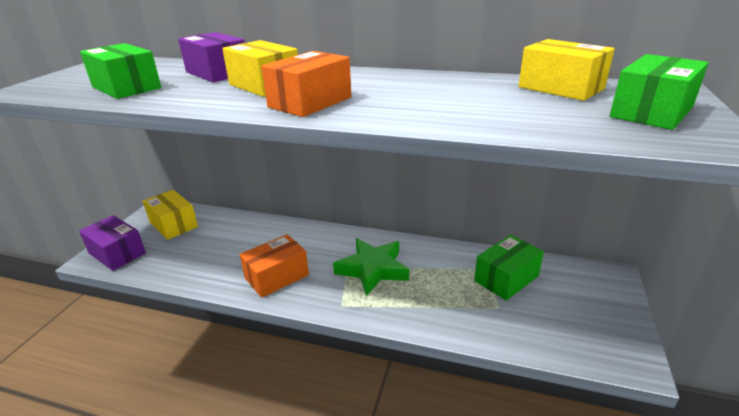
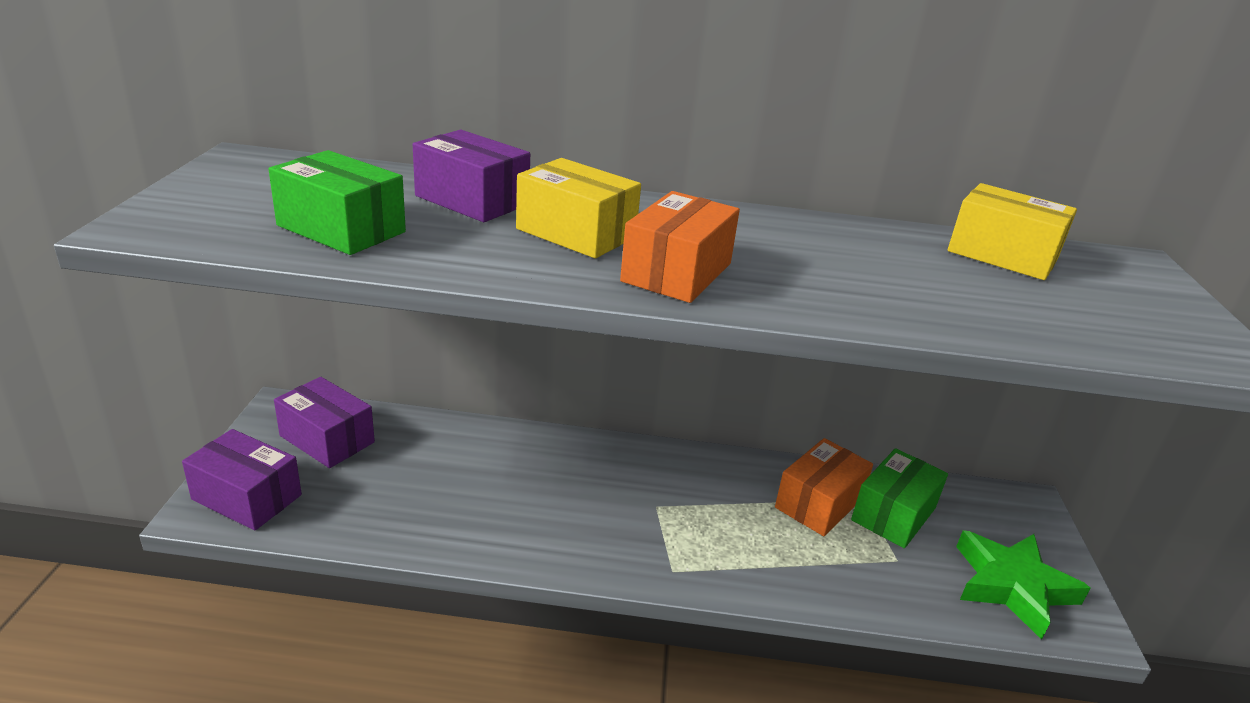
camera: 15 degrees left, 0 degrees up
(173, 224) = (327, 439): yellow box -> purple box
(277, 276) = (551, 527): orange box -> orange box (819, 503)
(373, 269) = (697, 508): green star -> green star (1012, 586)
(651, 112) = (1133, 303): green box -> none

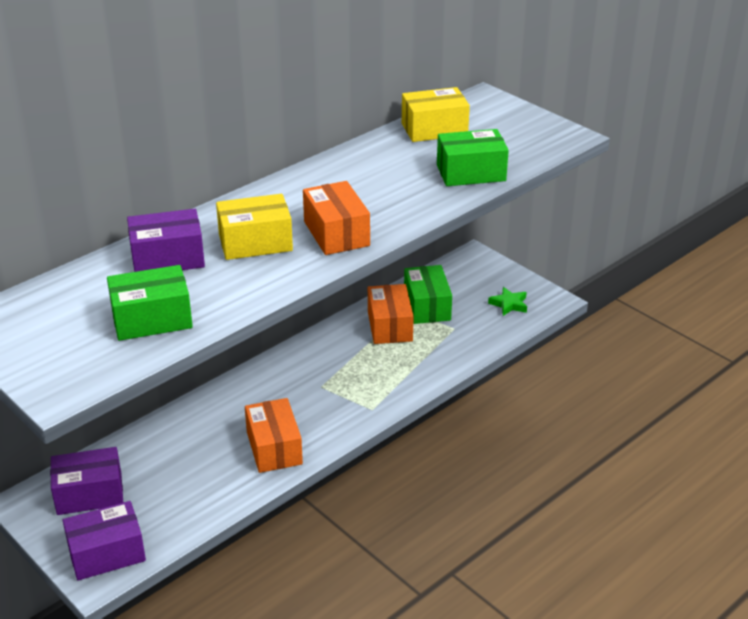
camera: 45 degrees left, 5 degrees up
(520, 527) = (274, 448): none -> orange box
(980, 314) = (471, 173): none -> green box
(1012, 586) = (509, 304): green star -> green star, size x0.53

